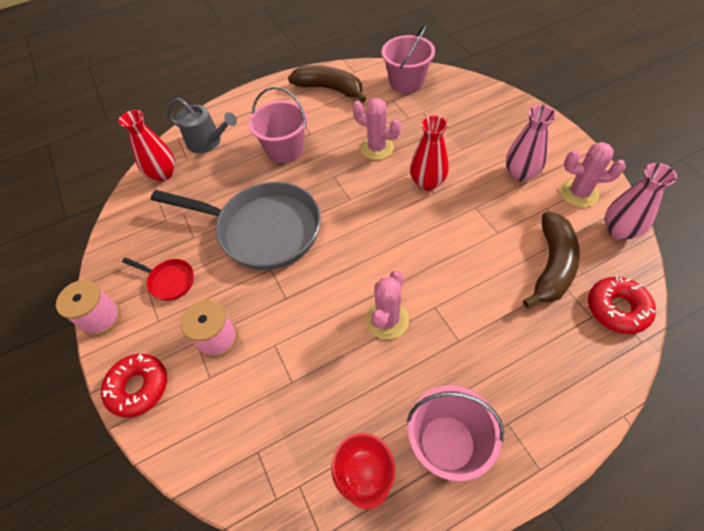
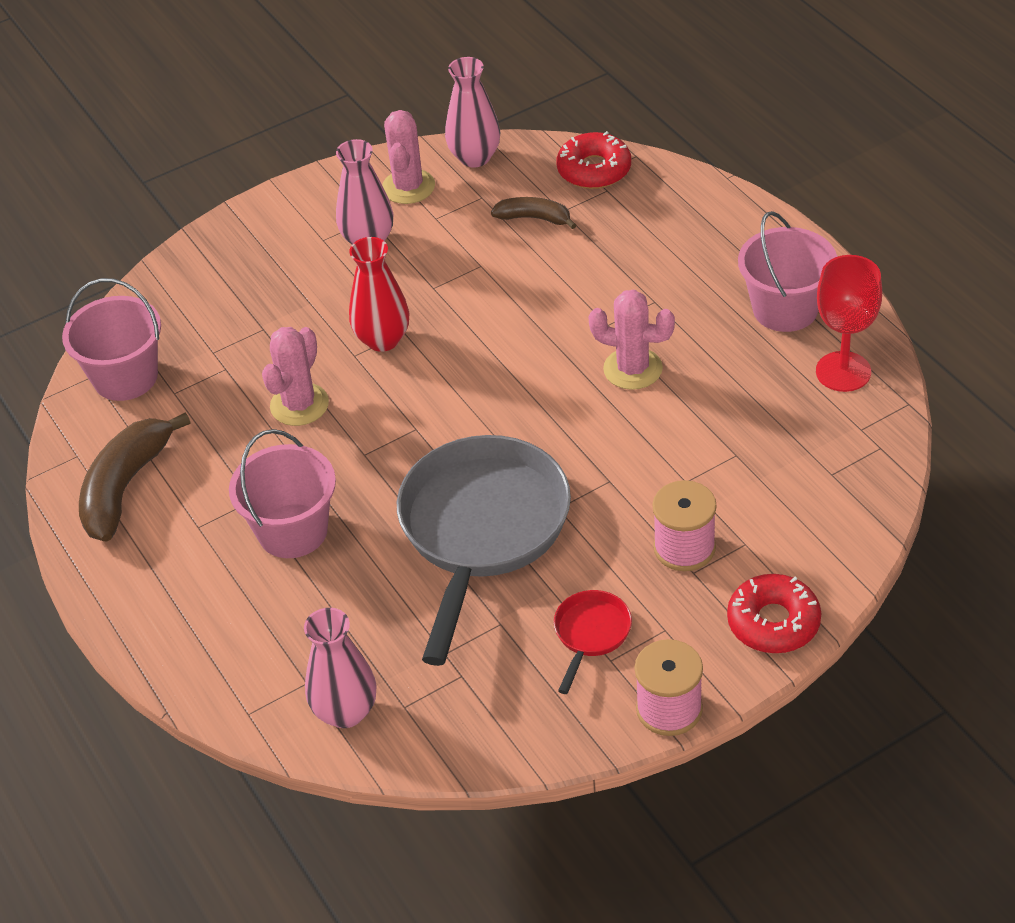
camera: 95 degrees left, 10 degrees down
(163, 174) = (345, 712): red vase -> pink vase
(207, 141) = (259, 659): grey watering can -> none
(551, 266) = (534, 218): brown banana -> brown banana, size x0.57

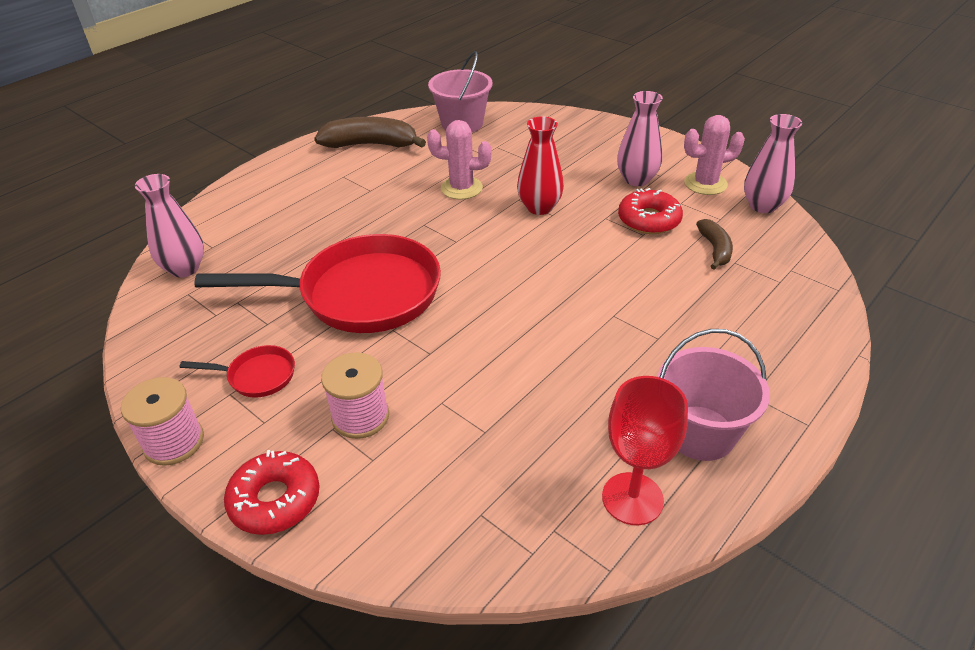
camera: 70 degrees right, 5 degrees down
(293, 531) = (345, 211): pink bucket -> none
(482, 530) = (361, 294): grey pan -> red pan
(594, 170) = (799, 269): red donut -> red donut (649, 220)
(633, 369) = (566, 341): pink cactus -> none

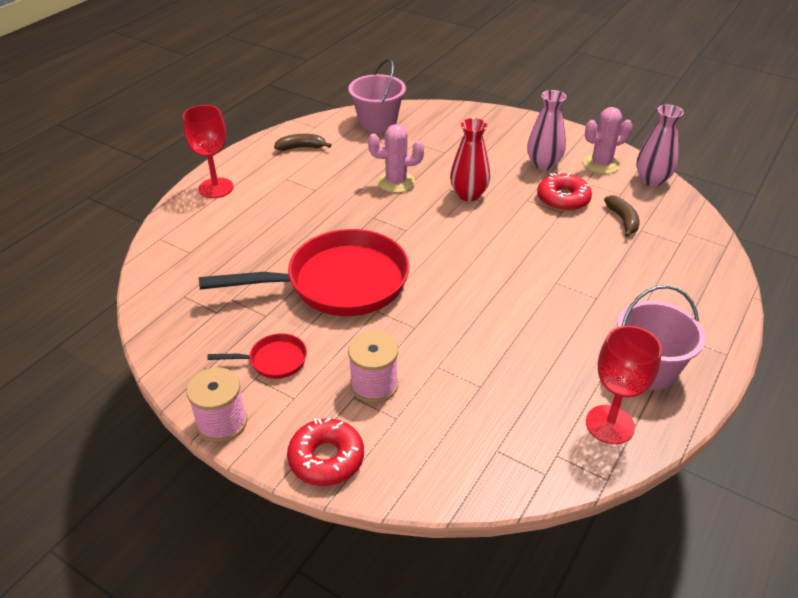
camera: 10 degrees left, 0 degrees up
(184, 268) = (172, 274): pink vase -> none
(265, 181) = (216, 188): none -> red goblet
(371, 145) = (301, 147): brown banana -> brown banana, size x0.57

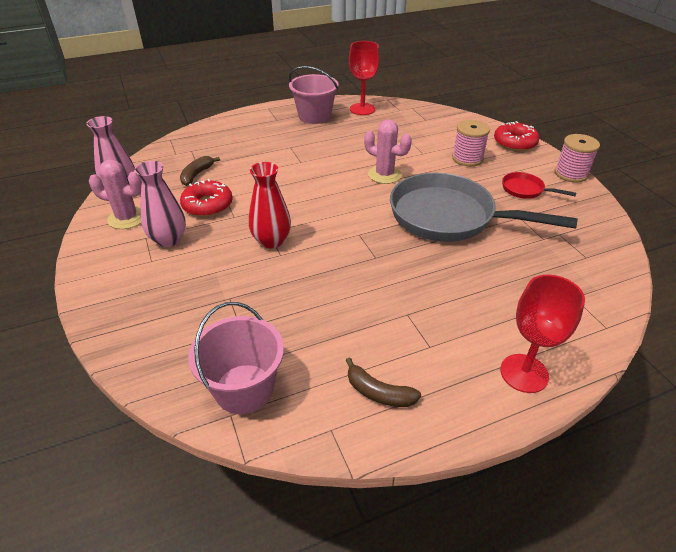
camera: 145 degrees left, 0 degrees up
(339, 283) = (448, 217): red pan -> grey pan
(396, 182) = (319, 284): pink cactus -> pink cactus (384, 175)

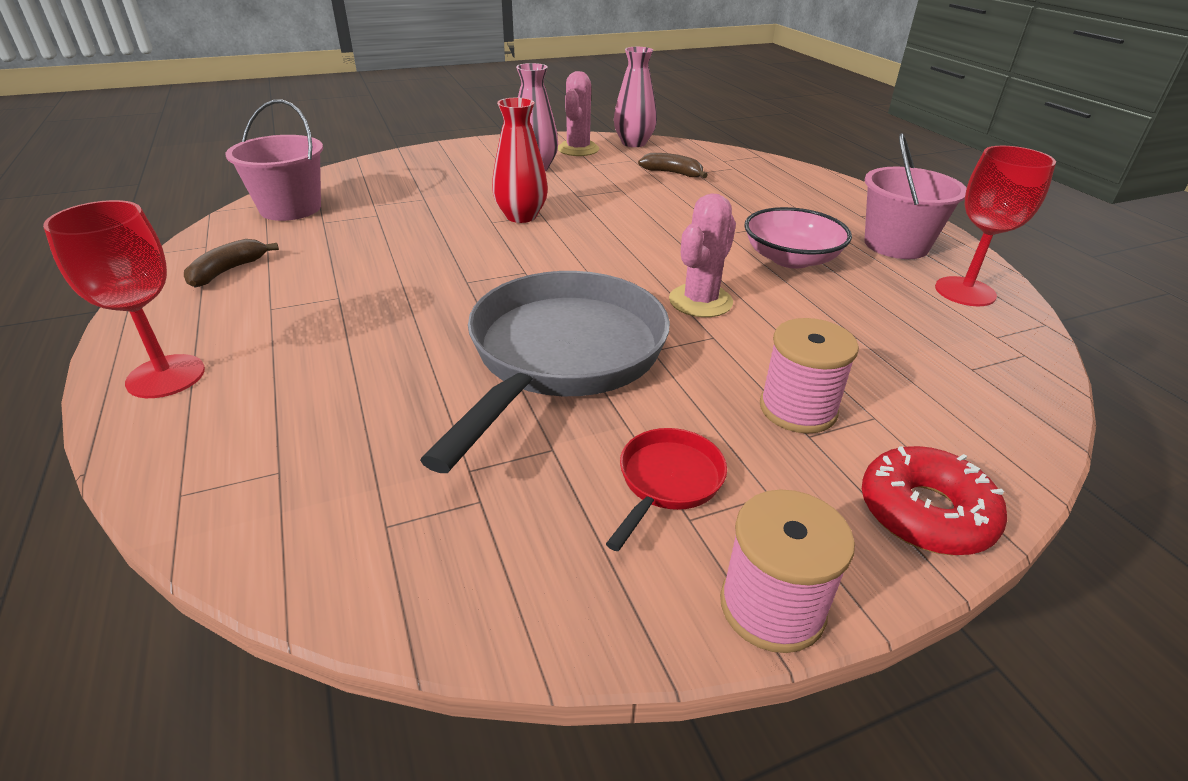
camera: 90 degrees right, 5 degrees down
(207, 205) = (603, 181): red donut -> none
(333, 145) = (791, 258): none -> pink bowl

